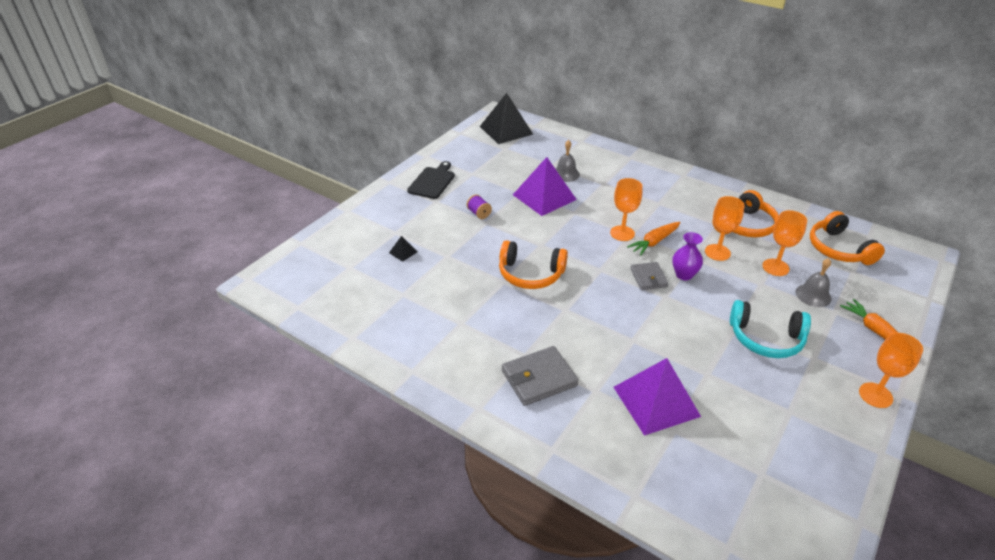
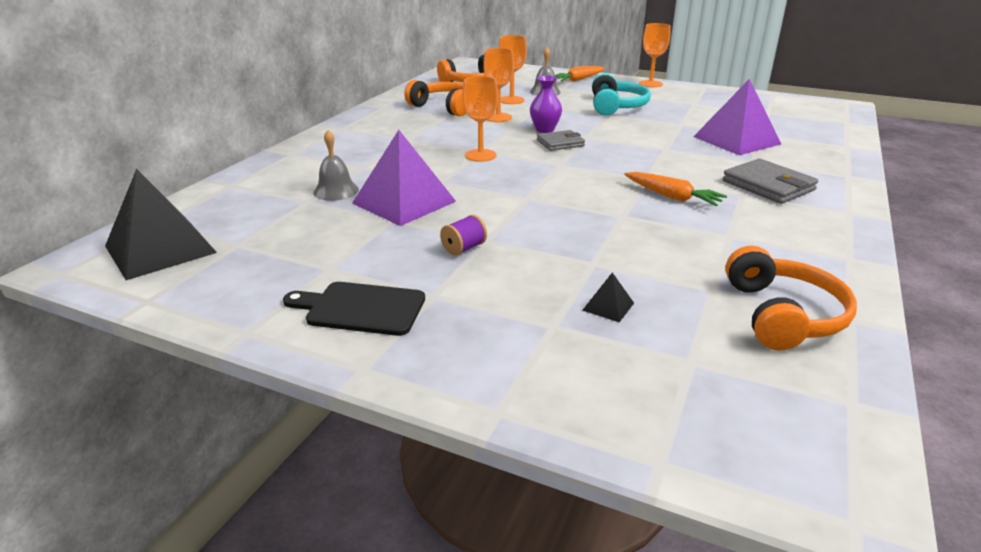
camera: 100 degrees left, 10 degrees down
(530, 274) = (595, 200): orange headphones -> orange headphones (782, 315)
(654, 242) = (491, 141): orange carrot -> orange carrot (672, 197)

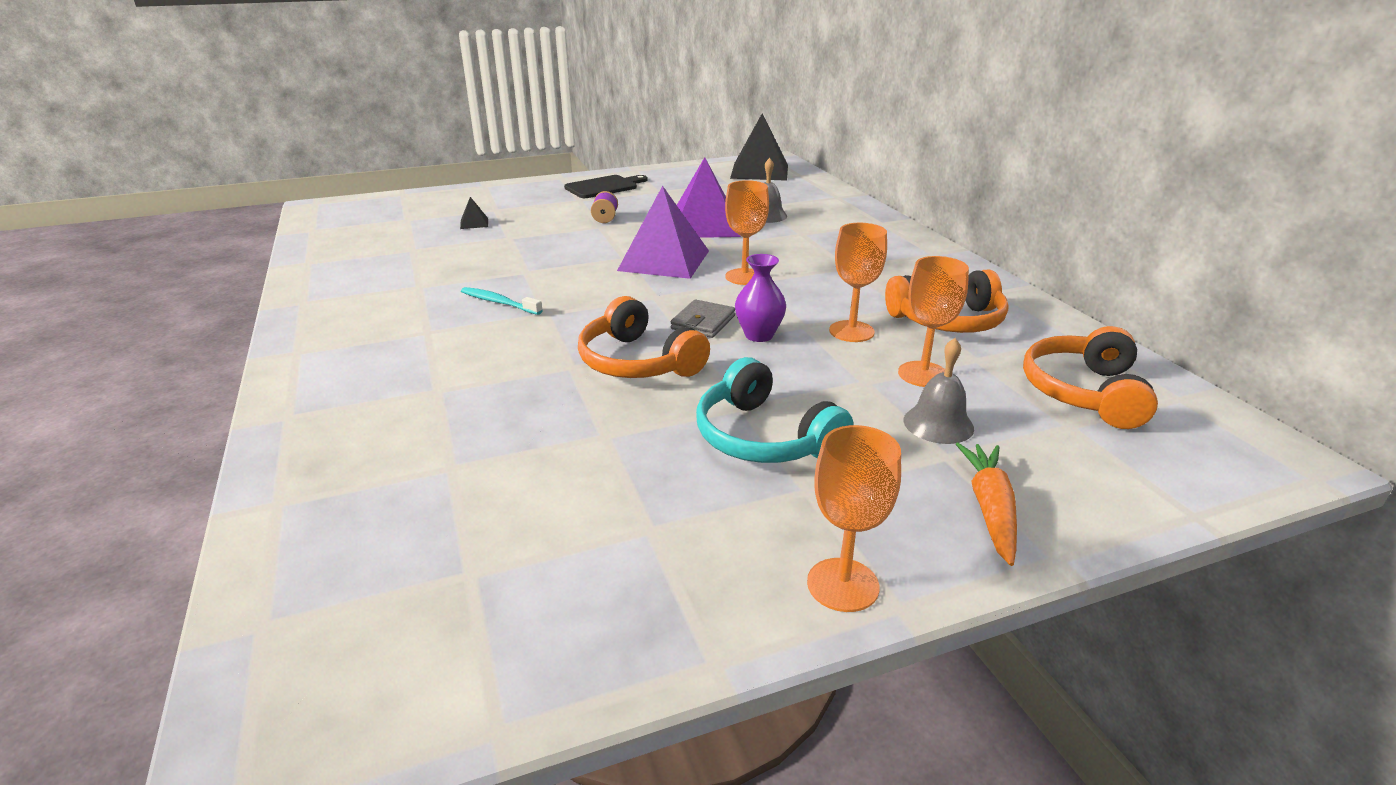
camera: 135 degrees right, 0 degrees up
(672, 197) = (499, 302): orange carrot -> turquoise toothbrush
(736, 140) = (485, 431): purple pyramid -> purple pyramid (664, 260)
(768, 186) = (401, 355): grey wallet -> none
(782, 315) = (358, 250): orange headphones -> orange headphones (638, 362)

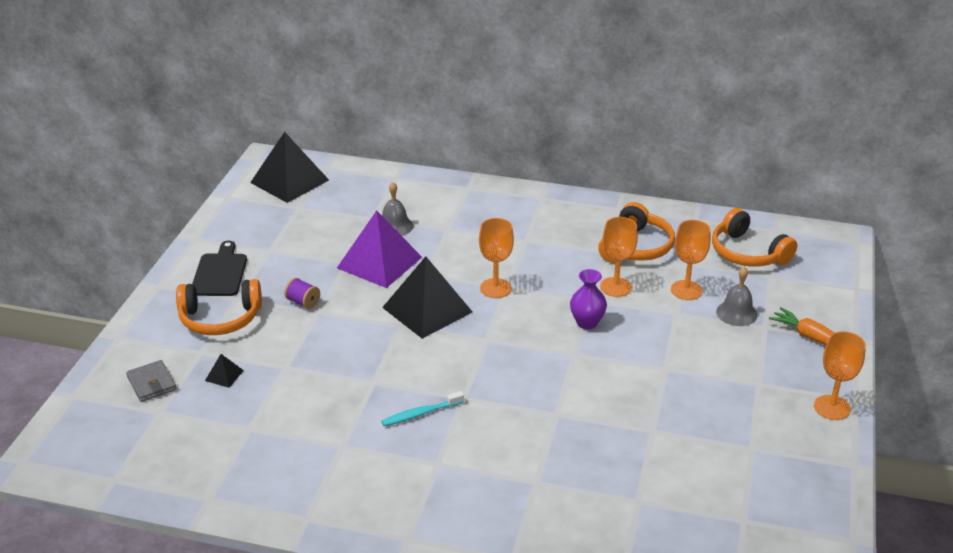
camera: 55 degrees left, 5 degrees up
(638, 362) = (576, 384): orange headphones -> orange headphones (220, 318)
(664, 260) = (427, 309): purple pyramid -> black pyramid
(703, 322) = (547, 336): grey wallet -> grey wallet (152, 383)
(764, 437) = (702, 375): turquoise headphones -> none

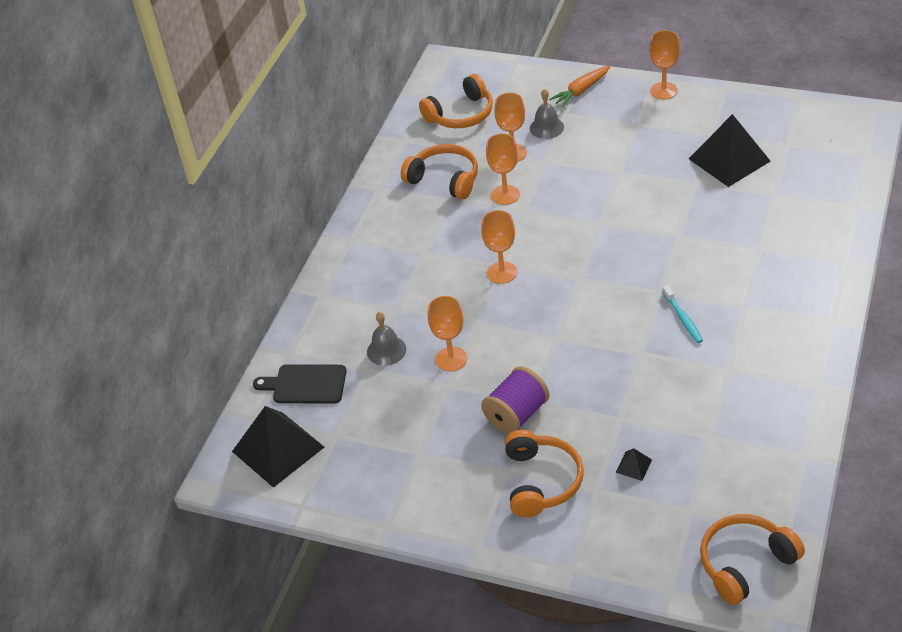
camera: 80 degrees left, 10 degrees up
(85, 447) = (745, 564): none -> orange headphones
(152, 383) = (647, 524): grey wallet -> none
(220, 273) = (458, 492): black cutting board -> black cutting board (306, 384)
(303, 302) = (516, 415): purple spool -> purple spool, size x1.86
(379, 262) = (451, 359): purple pyramid -> orange goblet
(427, 309) = (533, 319): black pyramid -> black pyramid (729, 159)
(587, 323) = (557, 214): purple vase -> none

